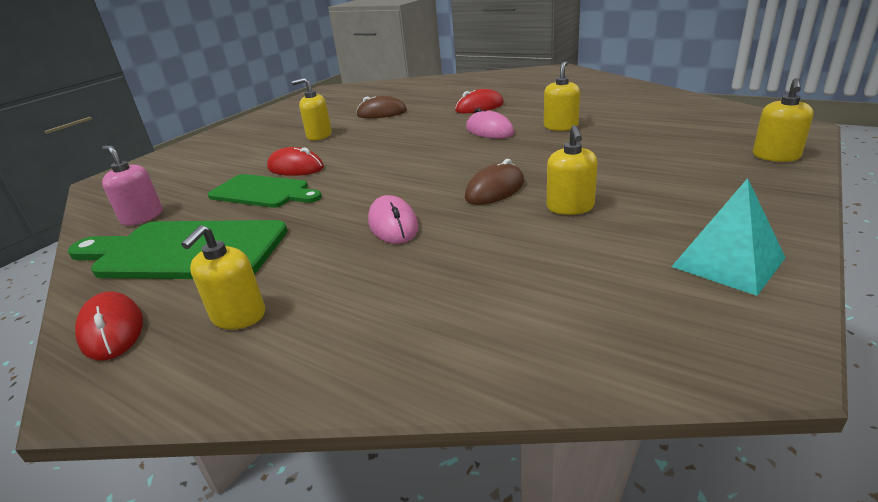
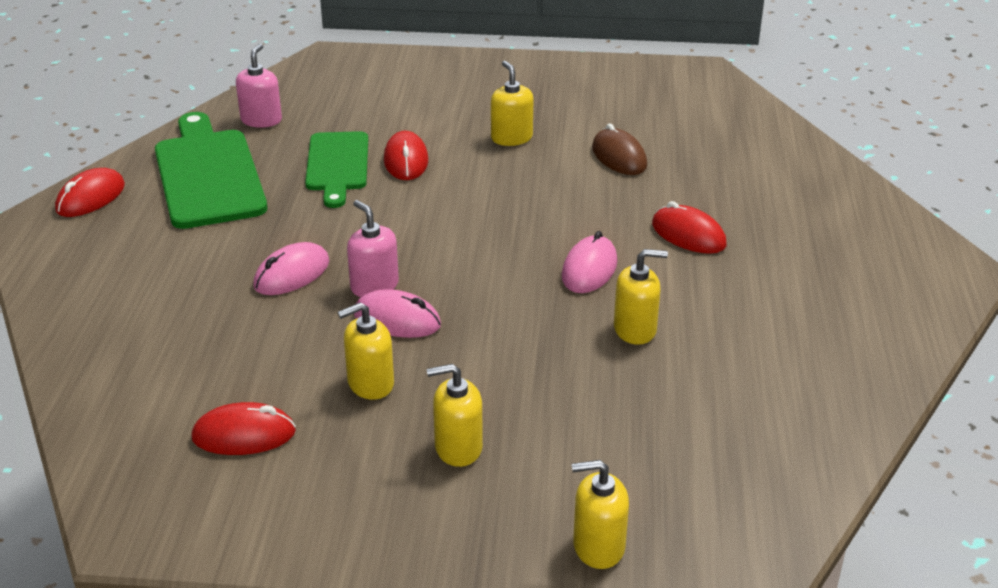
camera: 60 degrees right, 5 degrees up
(238, 316) = (121, 247): yellow soap dispenser -> yellow soap dispenser (458, 448)
(444, 194) = (374, 286): none -> pink soap dispenser
(495, 190) = (397, 320): brown mouse -> pink mouse
(616, 270) = (244, 435): none -> red mouse
(727, 262) = (279, 508): turquoise pyramid -> none

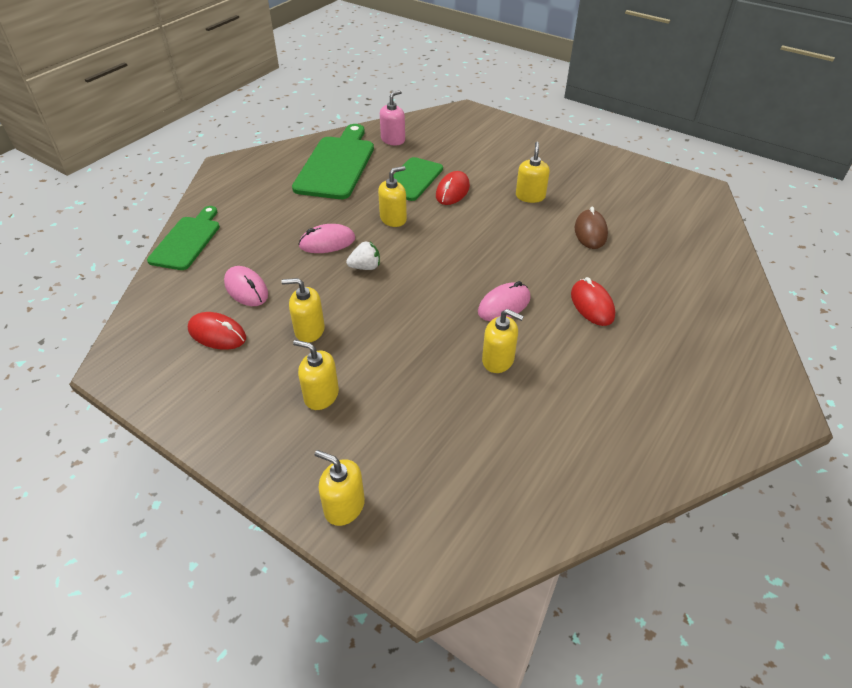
camera: 30 degrees right, 10 degrees up
(72, 340) = (187, 240): none -> green cutting board
(91, 198) = (267, 159): red mouse -> none
(357, 217) = (393, 219): none -> yellow soap dispenser
(374, 286) = (365, 267): pink soap dispenser -> white strawberry
(397, 320) = (359, 294): pink mouse -> pink mouse (246, 289)

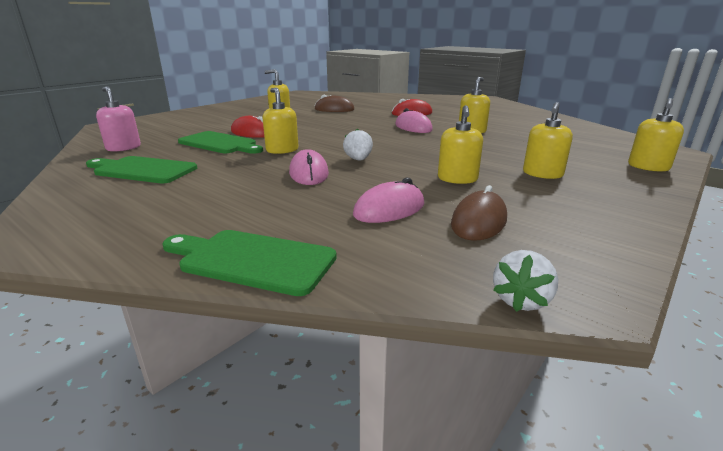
camera: 85 degrees left, 20 degrees down
(119, 339) = (521, 300): none -> white strawberry
(217, 334) = (478, 222): red mouse -> brown mouse
(336, 165) = (142, 170): green cutting board -> green cutting board, size x0.65

